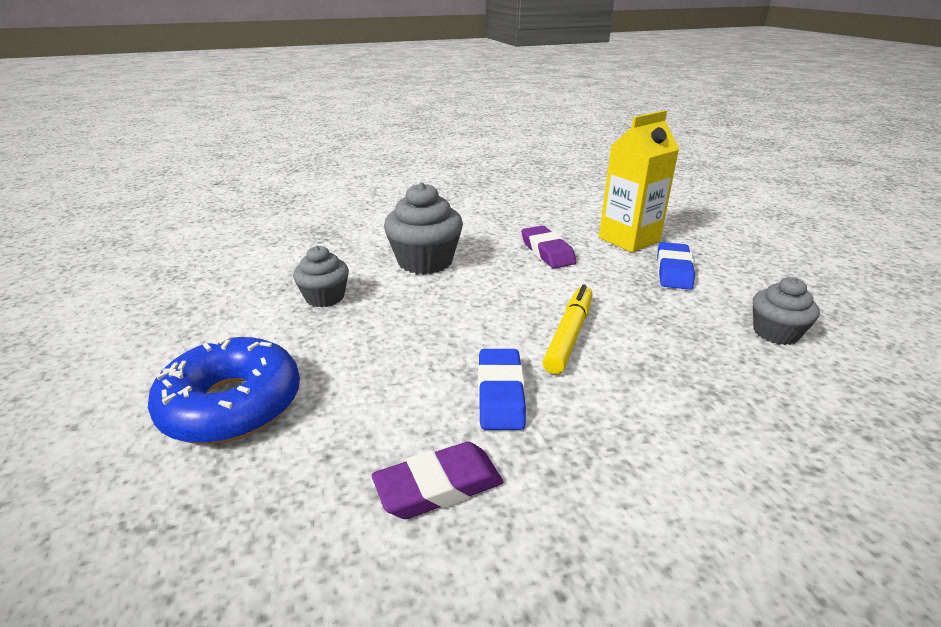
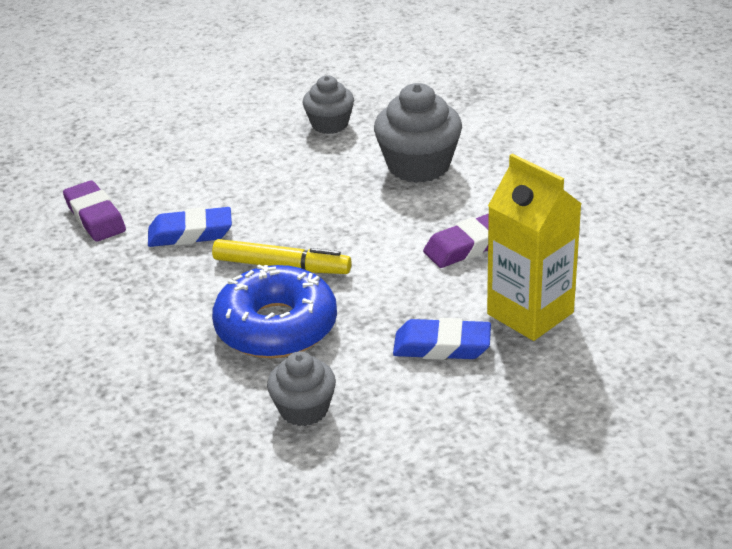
camera: 85 degrees right, 5 degrees up
(232, 404) = (176, 122): blue donut -> blue donut (276, 327)

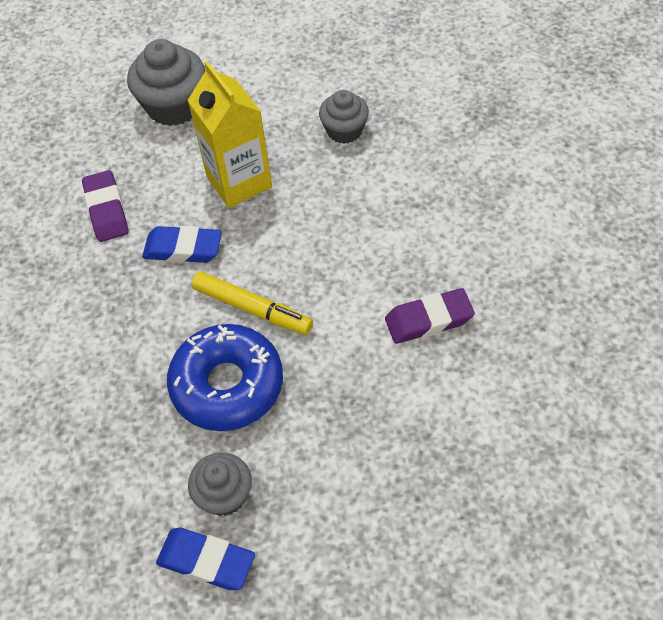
camera: 15 degrees right, 20 degrees up
(418, 166) = (412, 203): grey cupcake -> grey cupcake (174, 106)
(442, 346) = (368, 445): blue eraser -> blue eraser (206, 561)
(530, 313) = (462, 421): yellow carton -> yellow carton (239, 182)

